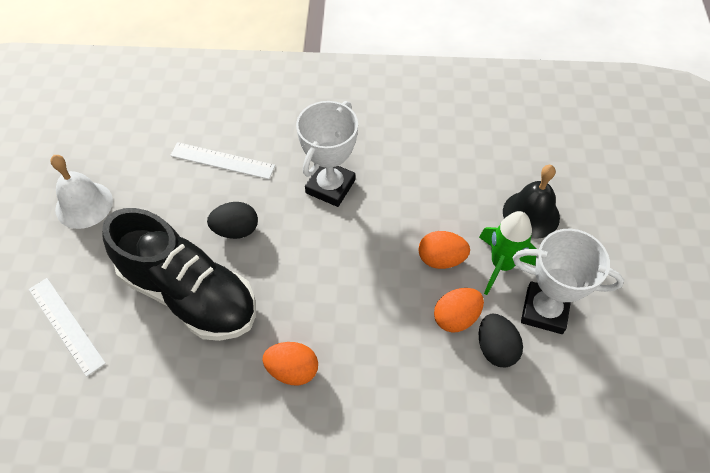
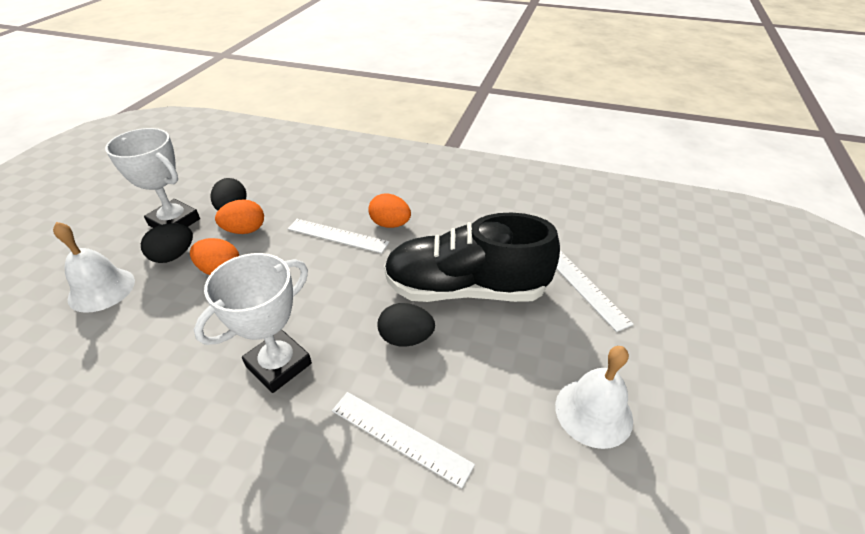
camera: 165 degrees left, 15 degrees down
(189, 294) = (466, 289): black shoe -> black shoe turned 45 degrees counterclockwise
(347, 335) = (337, 236): none -> white ruler
(502, 265) = (173, 256): green rocket -> black egg
(531, 214) = (101, 289): black bell -> white bell

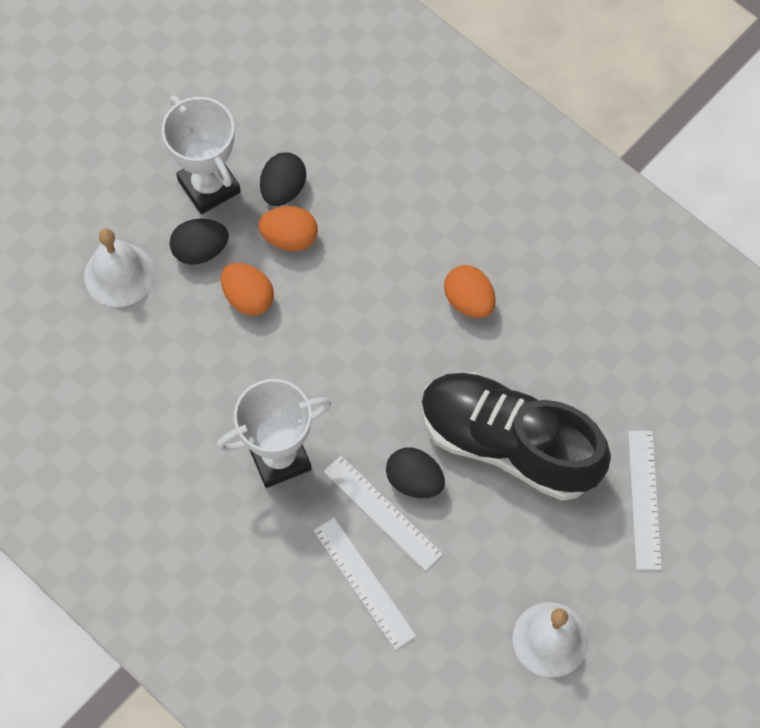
camera: 25 degrees right, 25 degrees up
(337, 236) = (397, 294): white ruler -> white ruler (382, 512)

